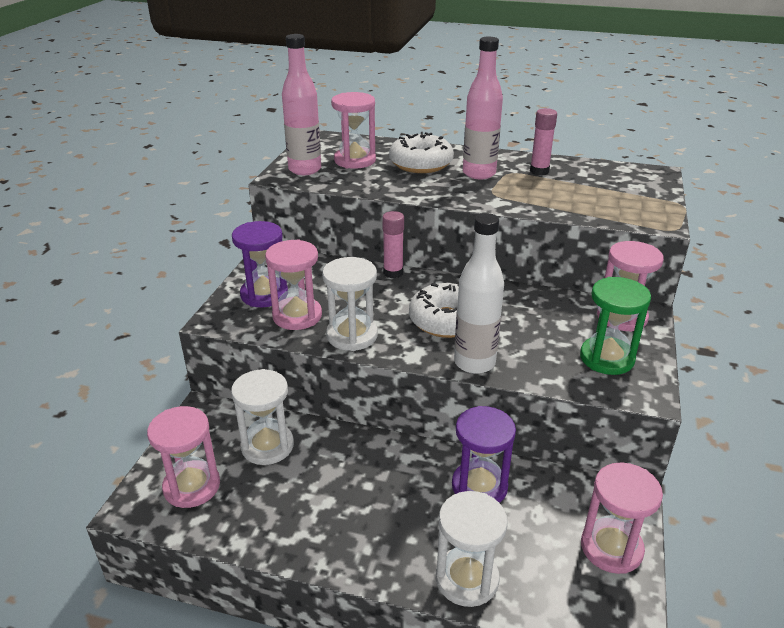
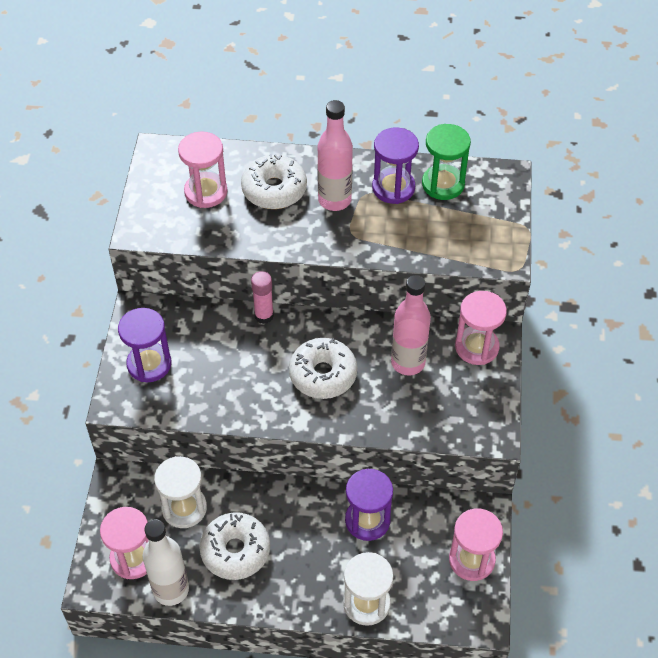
camera: 10 degrees left, 20 degrees up
(297, 316) = (187, 388): pink hourglass -> none
(305, 169) = (158, 216): pink bottle -> pink bottle (408, 362)
(313, 495) = (235, 550): none -> white donut
(352, 335) = (243, 405): white hourglass -> none
(474, 363) = (353, 423): white bottle -> white bottle (171, 589)
(539, 171) = (393, 188): pink glue stick -> purple hourglass
(607, 358) = (463, 400): green hourglass -> green hourglass (443, 184)

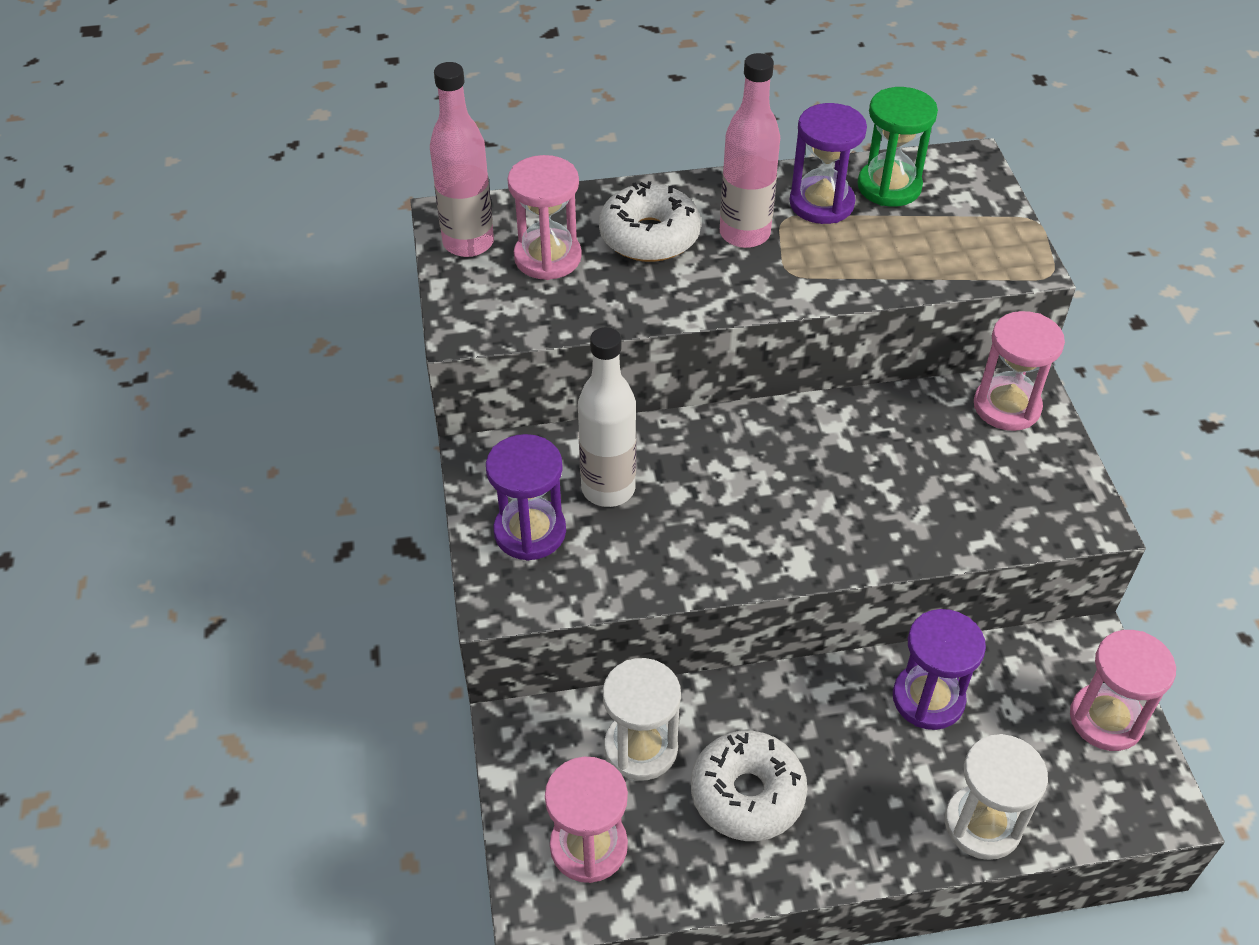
camera: 15 degrees left, 5 degrees down
(171, 589) = (669, 882): white bottle -> white bottle (608, 489)
(264, 316) = (679, 427): pink glue stick -> none
(323, 374) = (803, 490): white donut -> none
(408, 362) = (919, 448): pink bottle -> pink bottle (468, 243)

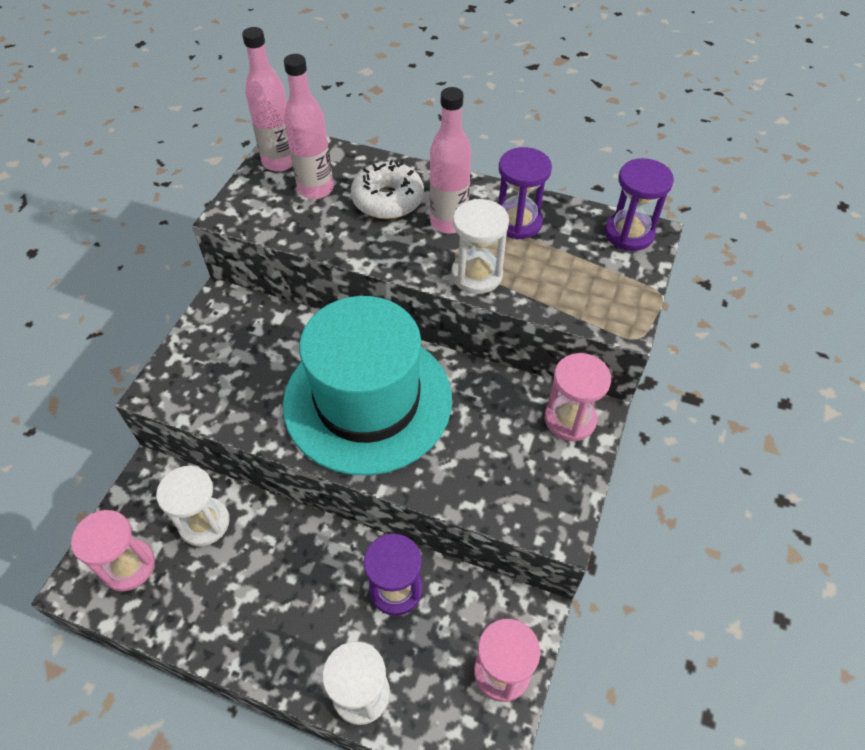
camera: 30 degrees right, 5 degrees up
(530, 532) = (207, 358): purple hourglass -> purple hourglass (629, 233)
(547, 257) = (315, 189): pink hourglass -> pink bottle
(608, 489) = (272, 353): white bottle -> none
(747, 794) = (238, 587): white donut -> none
(772, 489) = (368, 400): none -> turquoise hat
(829, 278) = (476, 275): none -> white hourglass
(889, 187) = (575, 229): green hourglass -> none

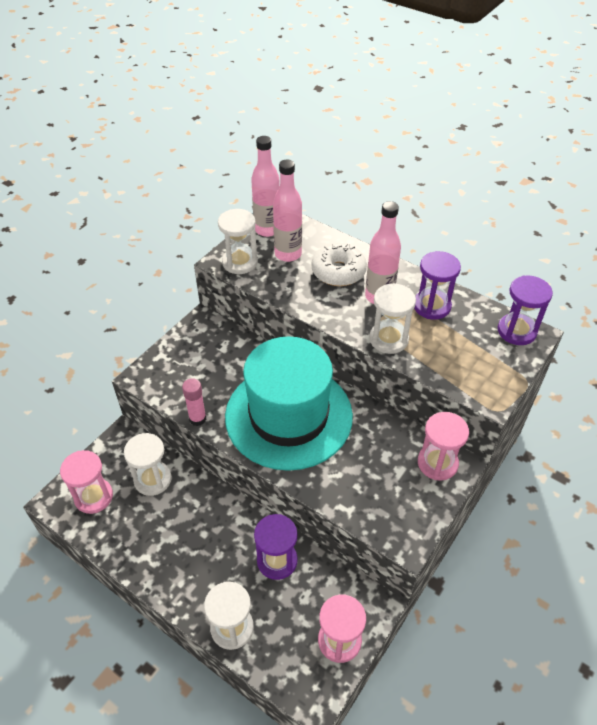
camera: 15 degrees right, 5 degrees down
(248, 431) = (197, 419): none -> pink glue stick
(254, 211) = (240, 262): none -> white hourglass

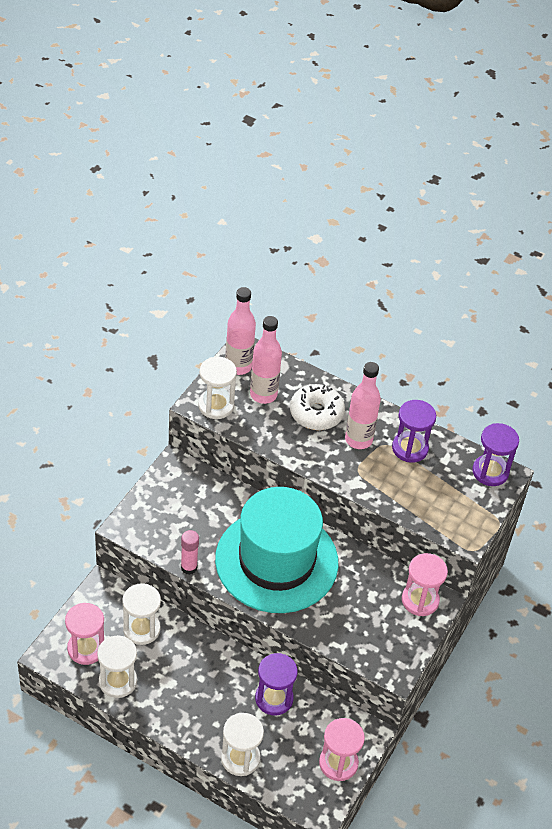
camera: 10 degrees left, 0 degrees up
(388, 339) = (371, 484): white hourglass -> white hourglass (118, 681)

